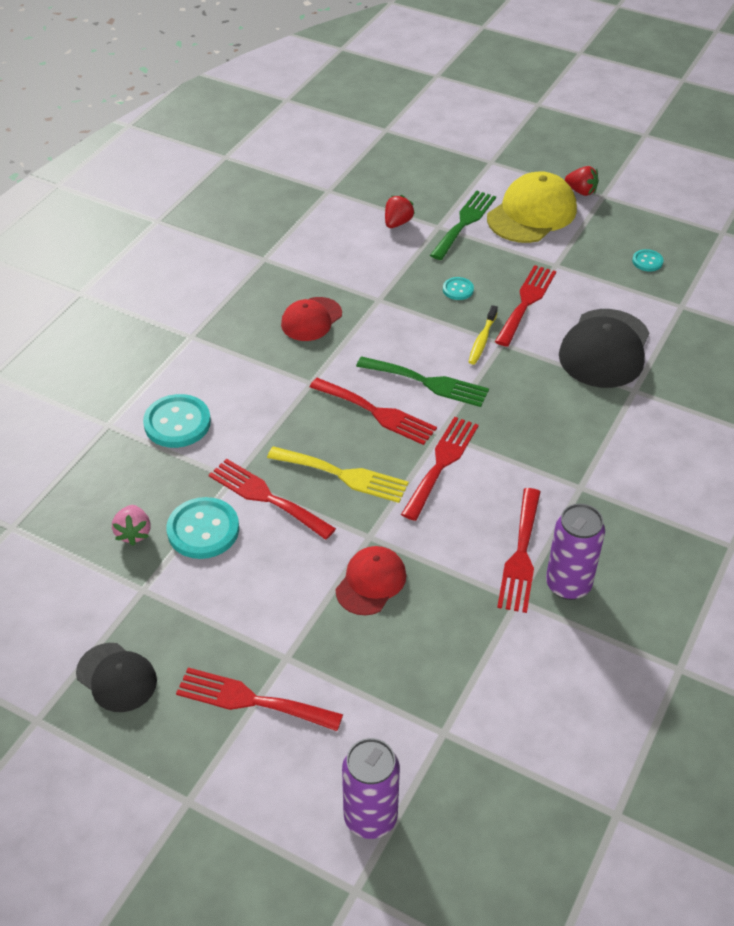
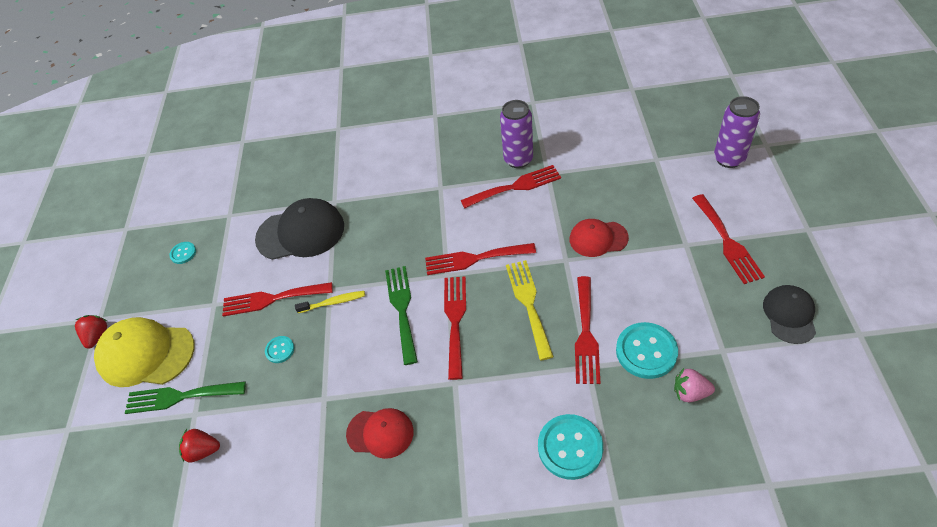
camera: 115 degrees left, 5 degrees up
(134, 533) = (690, 392): pink strawberry -> pink strawberry turned 135 degrees counterclockwise

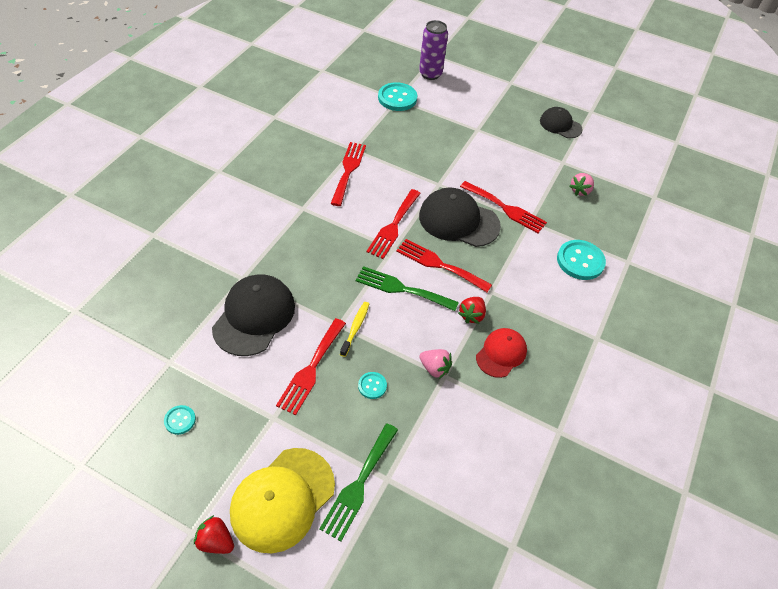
camera: 70 degrees left, 0 degrees up
(203, 450) = (431, 485): red strawberry -> red strawberry (471, 315)
(327, 386) = (434, 368): none -> pink strawberry
(518, 159) = (323, 155): purple can -> none
(528, 304) = (458, 221): yellow fork -> black cap
(598, 238) = (436, 160): red cap -> none
(646, 351) = (539, 191): turquoise button -> turquoise button (397, 98)
(727, 242) = (491, 114): red fork -> none

